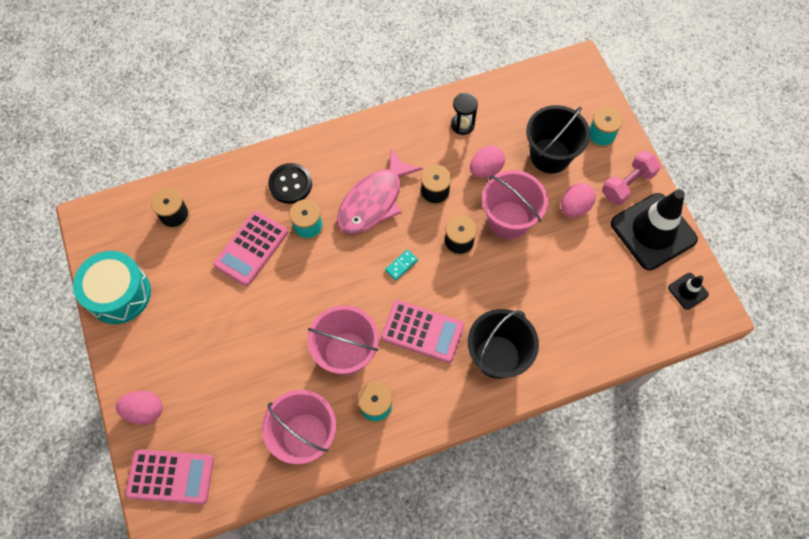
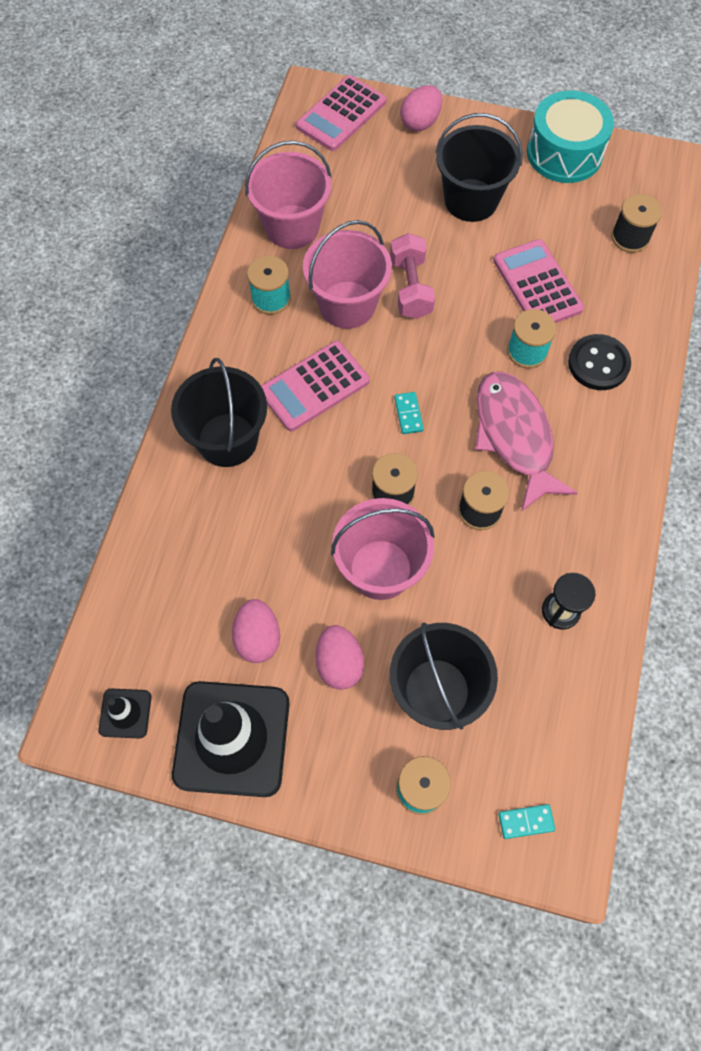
camera: 125 degrees right, 0 degrees up
(202, 329) = (471, 200): none -> black bucket
(485, 169) = (471, 592): pink egg -> pink egg (258, 638)
(576, 86) = (526, 821): none -> turquoise domino
(627, 184) = (321, 761): pink dumbbell -> pink dumbbell (411, 288)

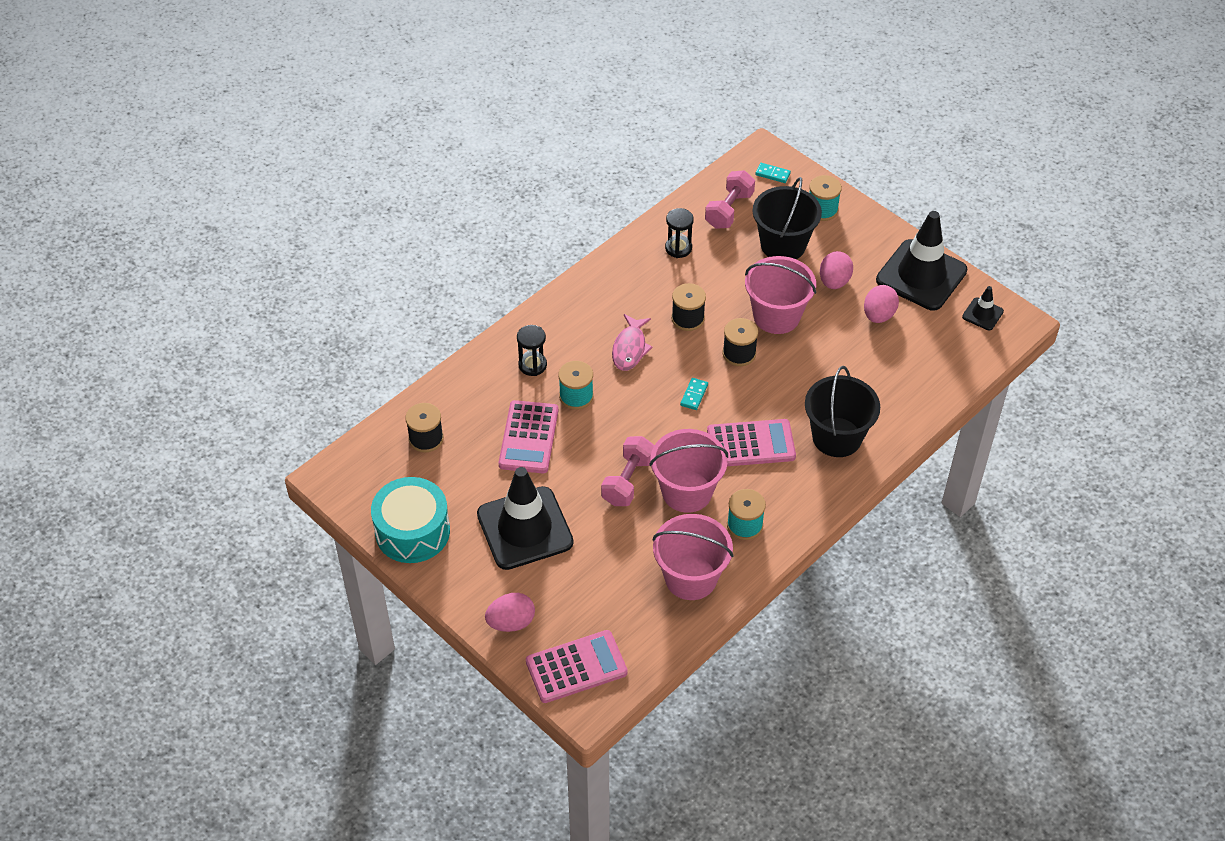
camera: 150 degrees left, 15 degrees down
(471, 200) = (525, 528): black bucket -> black traffic cone
(514, 436) = (630, 348): pink fish -> pink fish, size x0.61
(541, 714) = (729, 210): none -> pink dumbbell
(598, 364) = (532, 365): black button -> black hourglass

